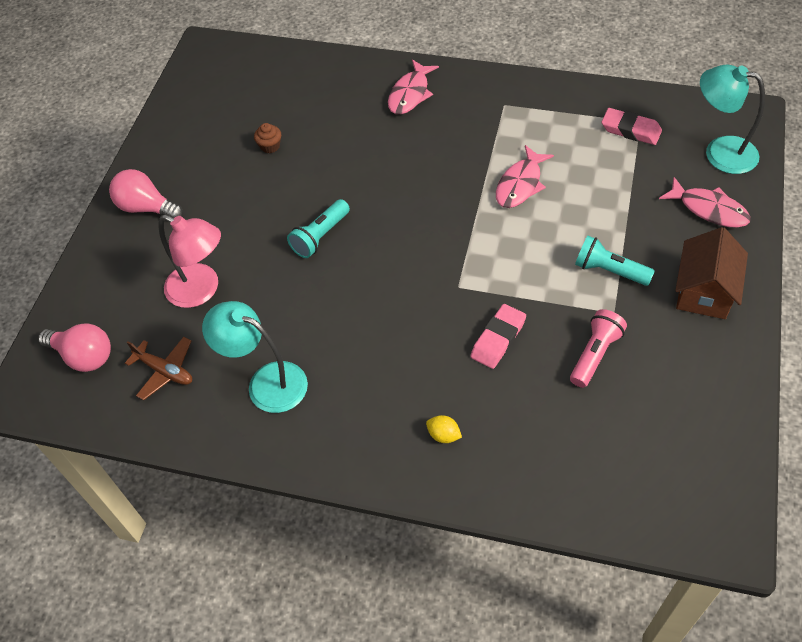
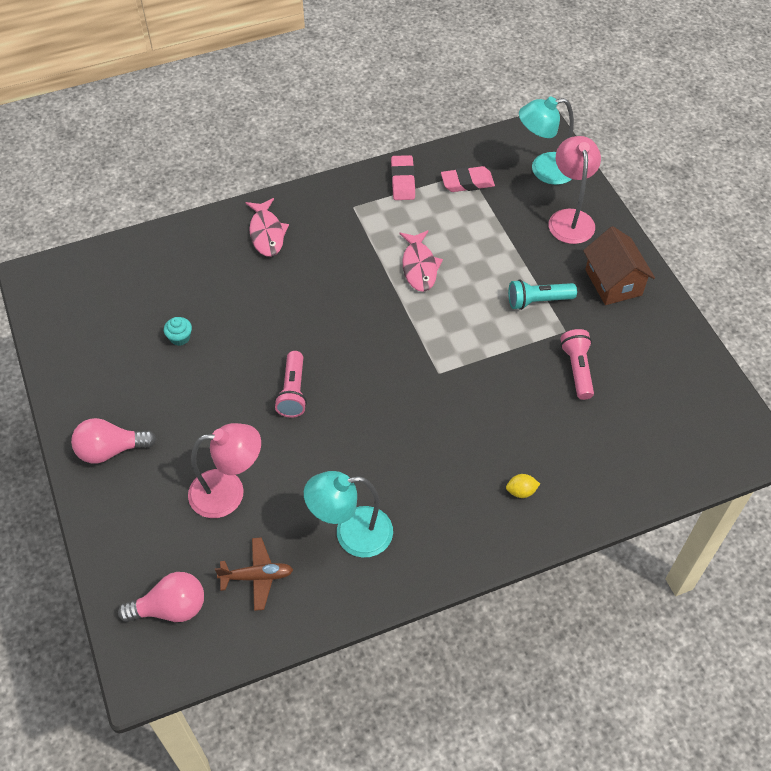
camera: 40 degrees left, 0 degrees up
(270, 146) = (180, 337): brown cupcake -> turquoise cupcake
(320, 236) = (293, 392): turquoise flashlight -> pink flashlight
(498, 339) = (501, 397): pink eraser -> pink eraser (402, 181)
(709, 209) = (570, 218): pink fish -> pink lamp

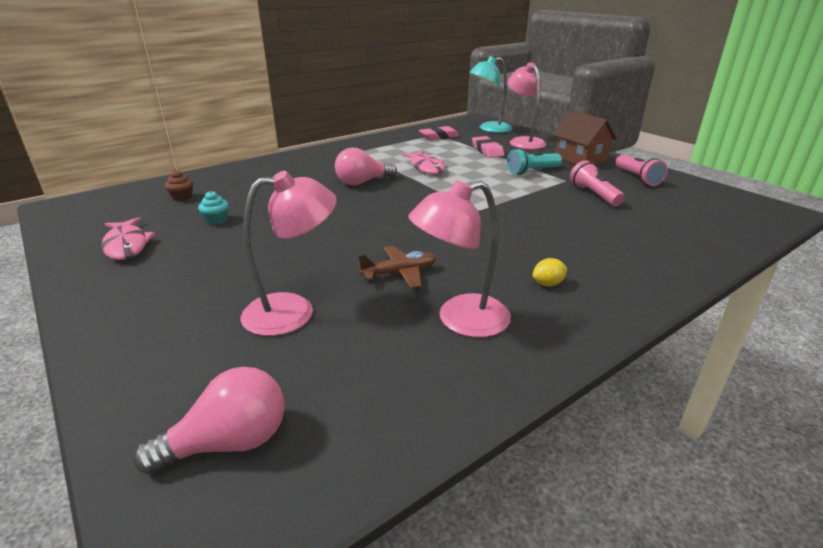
camera: 15 degrees left, 25 degrees down
(111, 450) = (134, 300): pink light bulb -> pink light bulb (362, 182)
(149, 283) = (182, 197): none -> brown cupcake
(257, 576) = (355, 380): brown plane -> brown plane (399, 273)
(267, 233) = (289, 167): pink fish -> pink fish (127, 245)
(293, 392) = (344, 235): pink flashlight -> pink flashlight (637, 178)
(351, 534) = (460, 320): turquoise lamp -> pink lamp
(402, 181) = (390, 140): pink eraser -> pink eraser (487, 150)
(521, 491) = (615, 262): yellow lemon -> yellow lemon (547, 284)

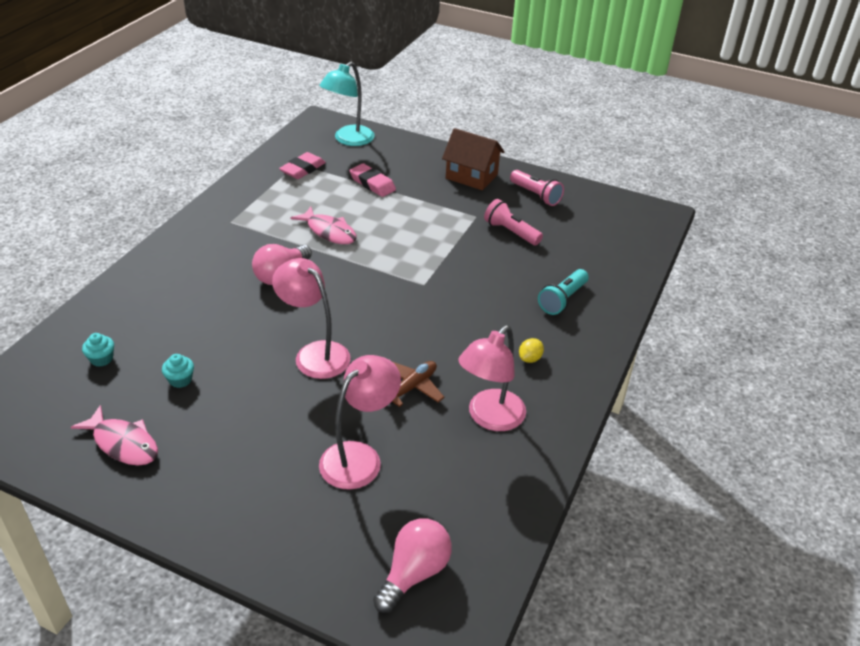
camera: 30 degrees left, 10 degrees up
(182, 197) = (101, 359): brown cupcake -> turquoise cupcake
(523, 141) = (400, 157): pink lamp -> pink lamp (315, 353)
(532, 171) = (437, 209): turquoise flashlight -> turquoise flashlight (562, 300)

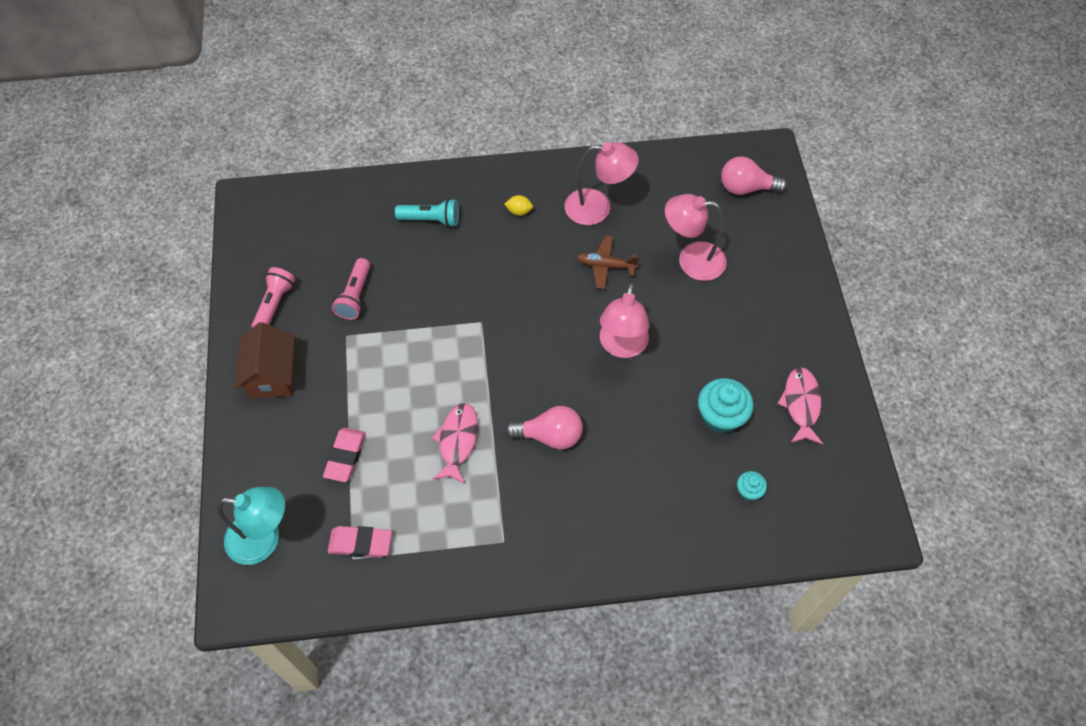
camera: 120 degrees left, 20 degrees up
(180, 380) = (721, 416): turquoise cupcake -> turquoise cupcake, size x1.90

